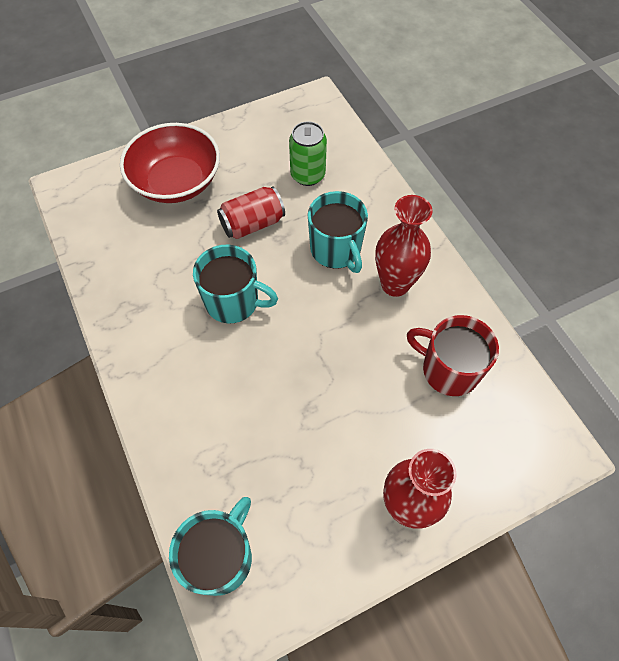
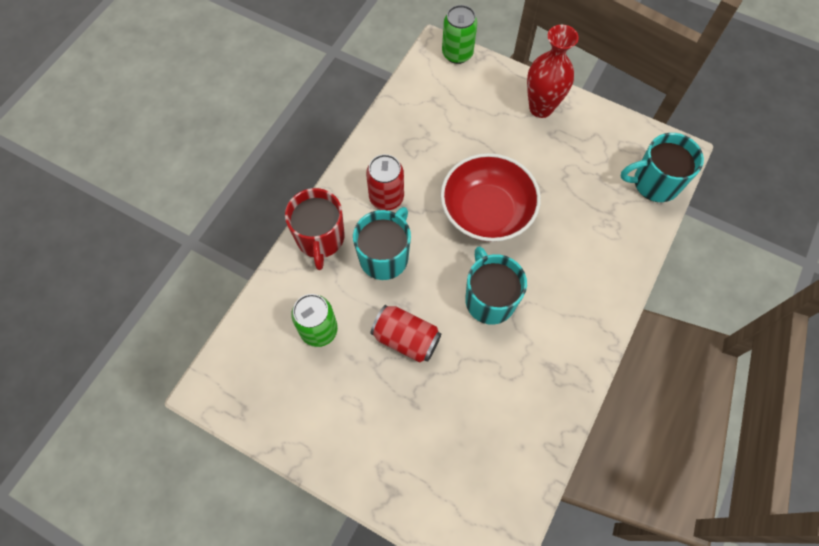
camera: 125 degrees left, 5 degrees up
(176, 182) = (408, 444): red bowl -> red bowl (486, 211)
(395, 284) = (386, 197): red vase -> red can
(448, 370) = (431, 130): red mug -> red mug (320, 238)
(545, 467) = (457, 53): none -> green can

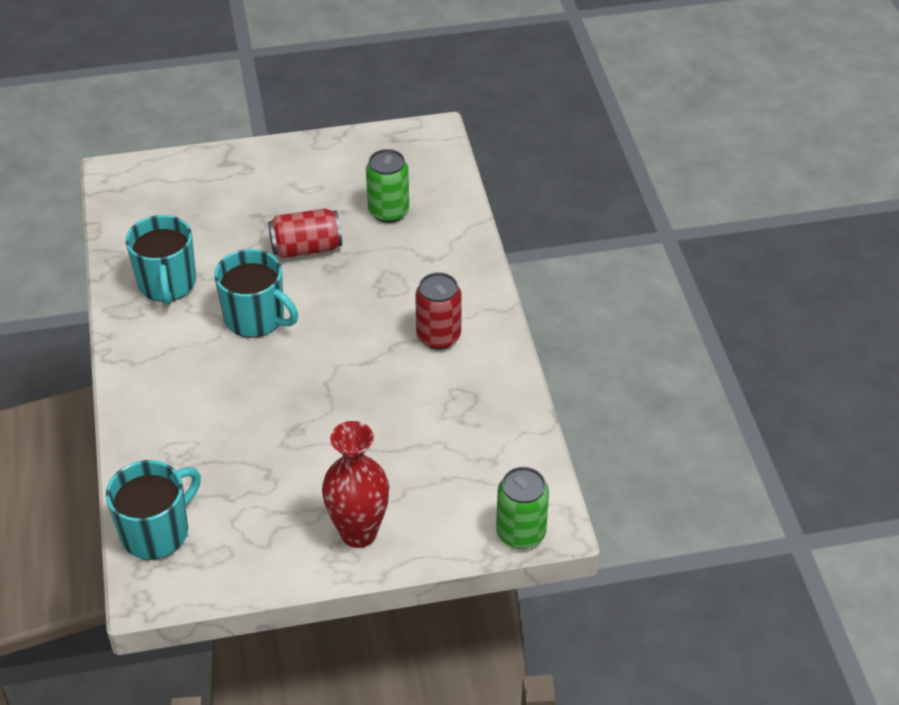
camera: 140 degrees right, 20 degrees down
(320, 238) = (463, 269): red mug -> none
(384, 256) = (388, 291): turquoise mug -> turquoise mug (167, 284)
(486, 211) = (324, 386): red bowl -> none

